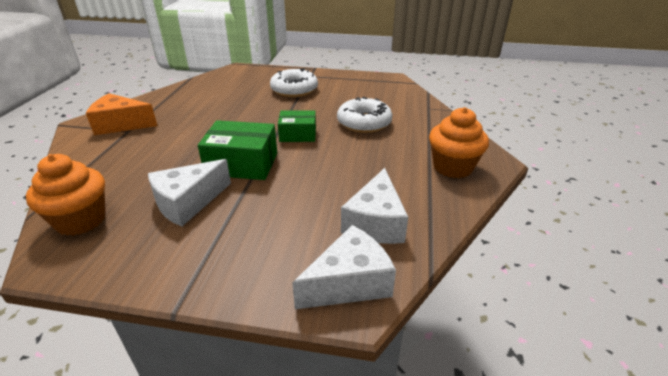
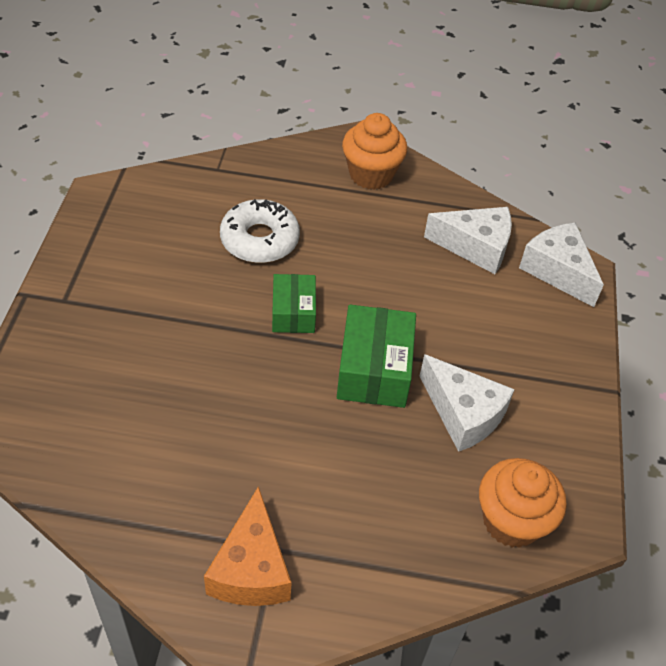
camera: 95 degrees left, 15 degrees up
(294, 90) = (128, 322): white donut -> none

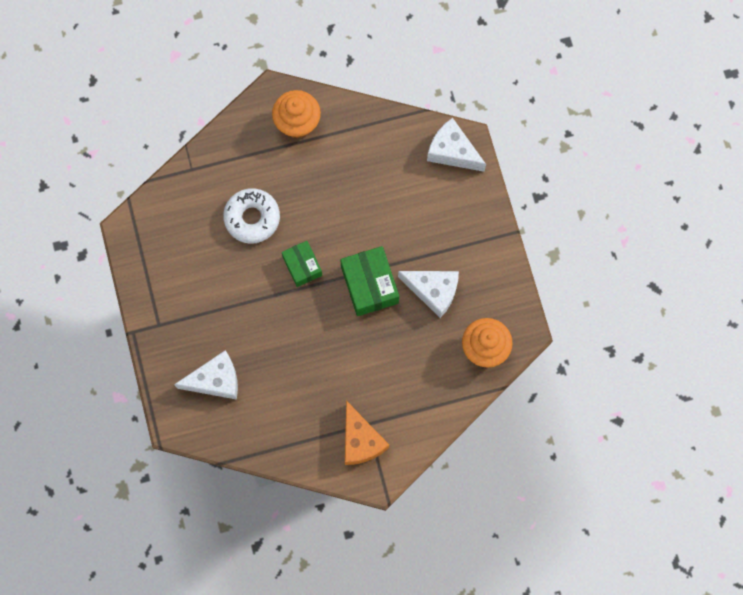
camera: 20 degrees left, 25 degrees up
(475, 247) = (393, 156): white cheese -> white cheese (215, 380)

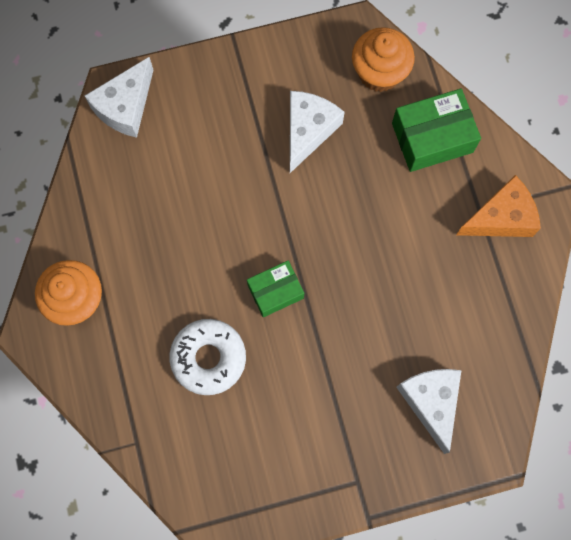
camera: 90 degrees left, 0 degrees up
(369, 285) = (300, 207): green box -> green box (432, 138)

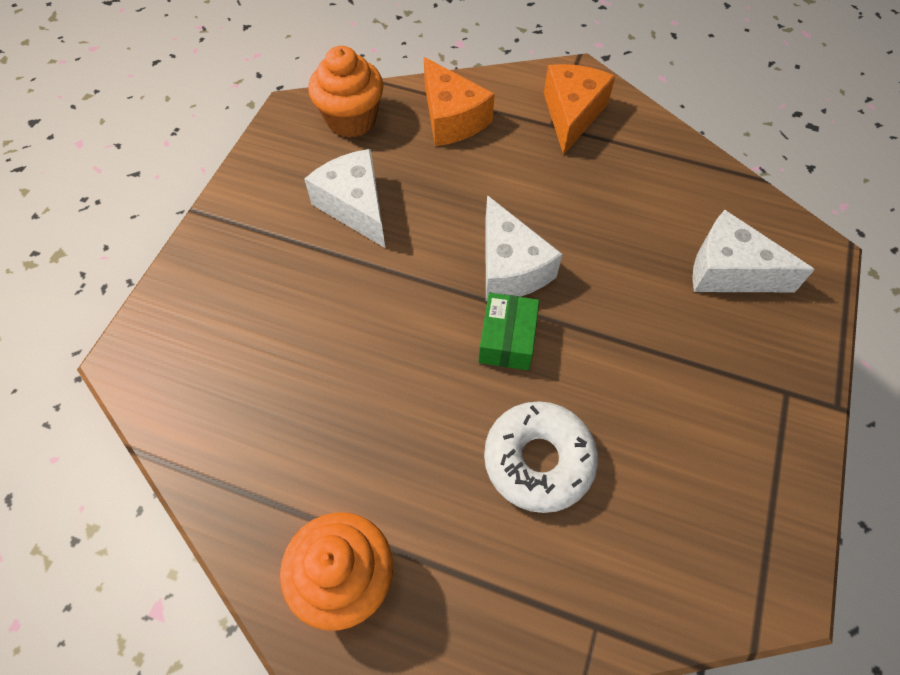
camera: 55 degrees left, 15 degrees down
(125, 106) = (160, 358): white cheese -> white cheese (510, 268)
(432, 138) = (451, 118): green box -> orange cheese

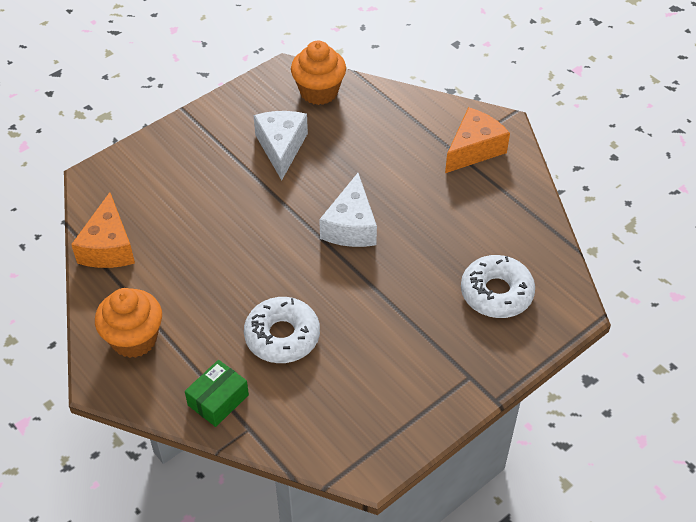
camera: 30 degrees right, 10 degrees down
(451, 118) = (387, 118): orange cheese -> orange cheese (108, 247)
(507, 339) = (316, 265): green box -> green box (218, 400)
(729, 271) = (496, 293): white cheese -> white donut

